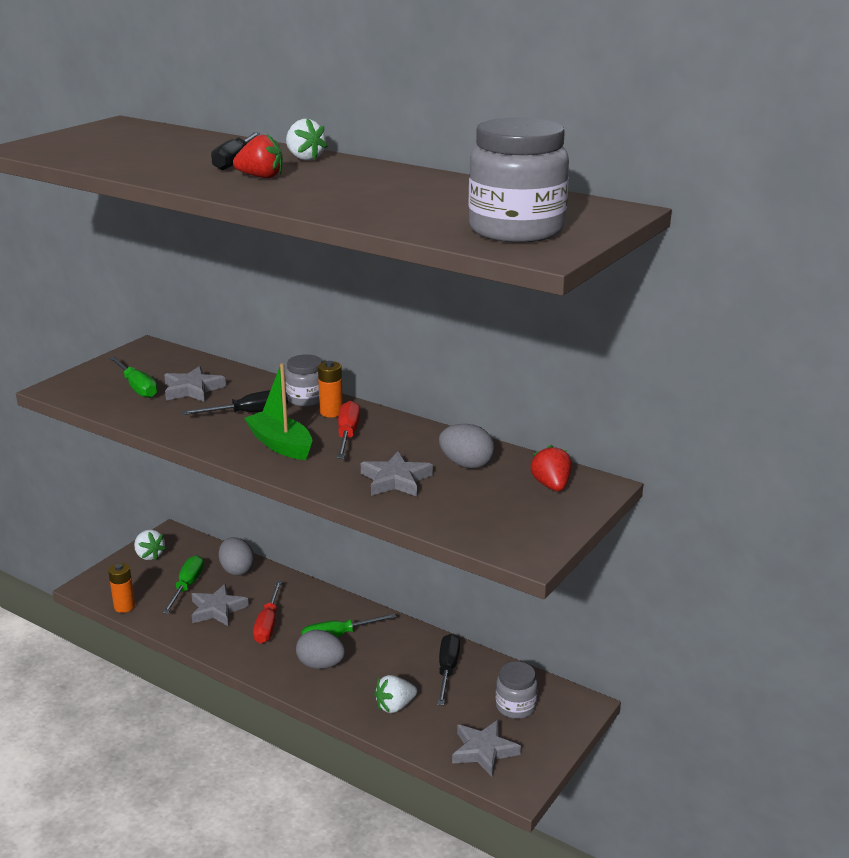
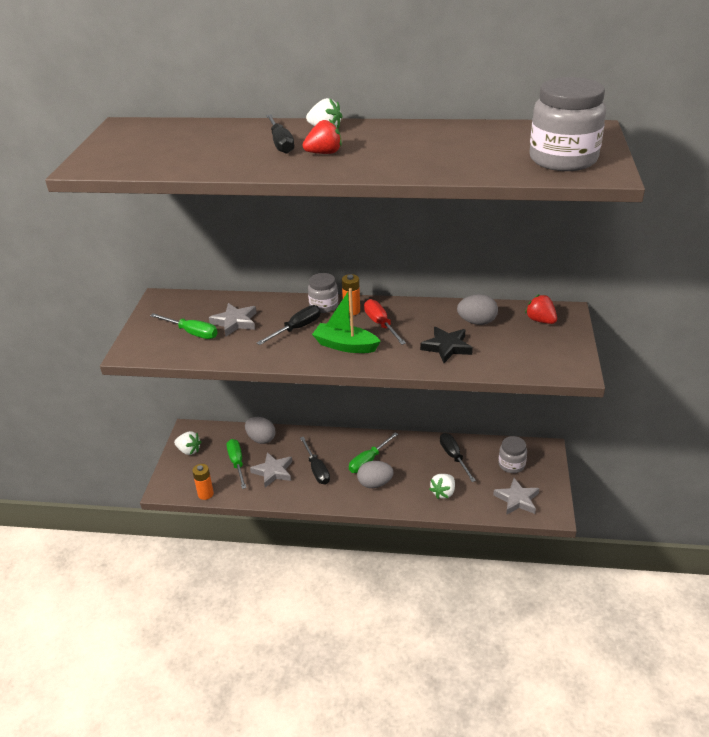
camera: 25 degrees left, 10 degrees up
(268, 624) = (316, 469): red screwdriver -> black screwdriver
(396, 480) = (447, 347): grey star -> black star

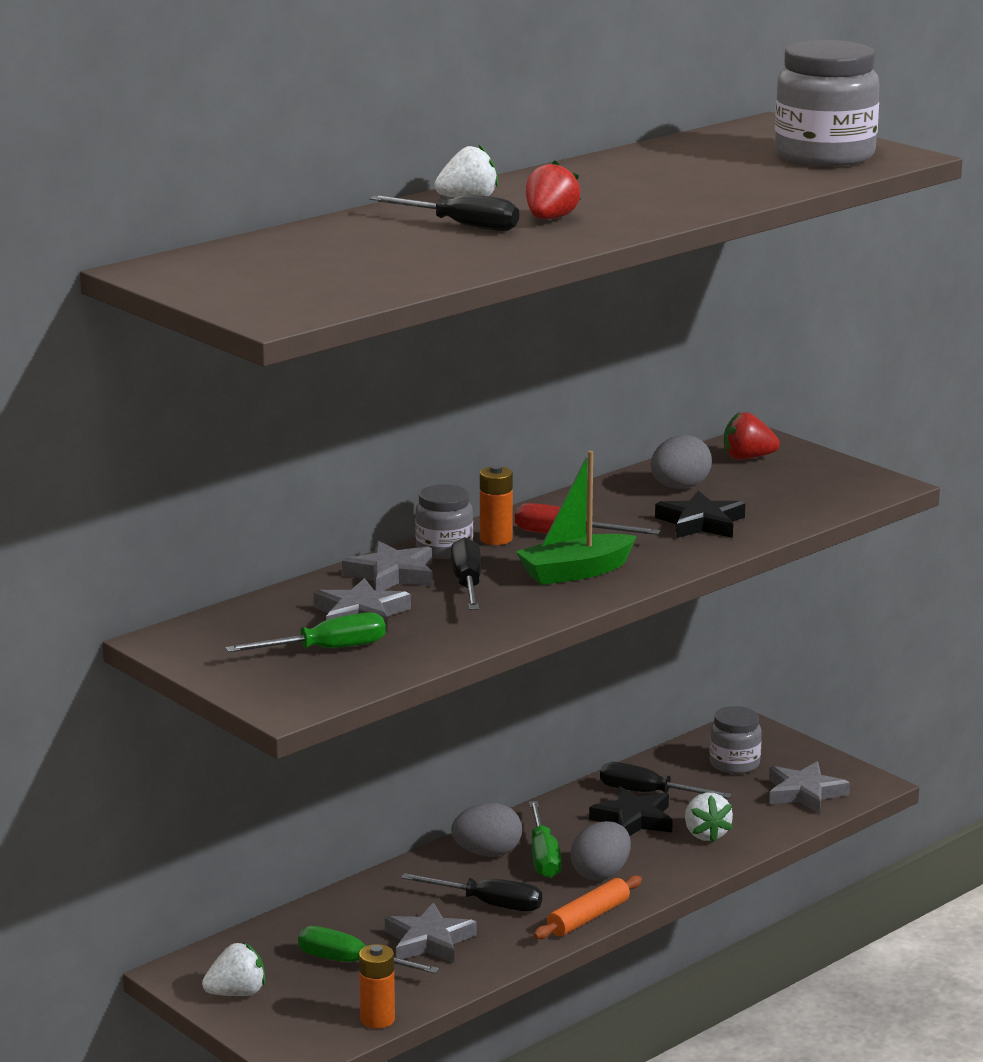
camera: 50 degrees left, 15 degrees down
(261, 439) = (329, 919): grey egg -> grey egg (487, 853)
(282, 308) = (392, 574): none -> grey star
(338, 501) = (588, 917): none -> orange rolling pin
(428, 466) = (634, 819): none -> black star

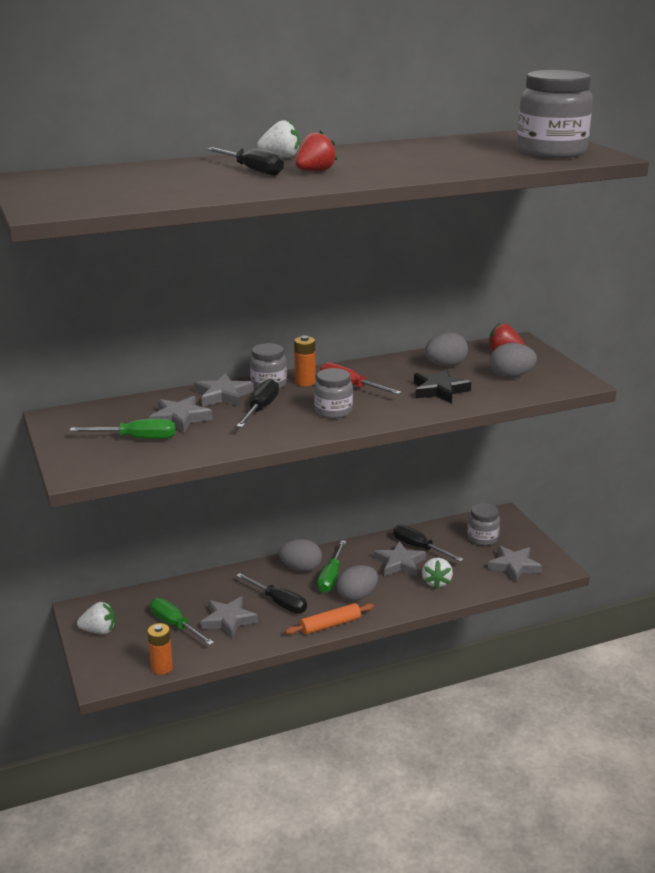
camera: 20 degrees right, 5 degrees up
(575, 572) = (333, 411): green boat -> grey jar
(634, 819) = (399, 563): black star -> grey star
(784, 490) = (511, 376): none -> grey egg

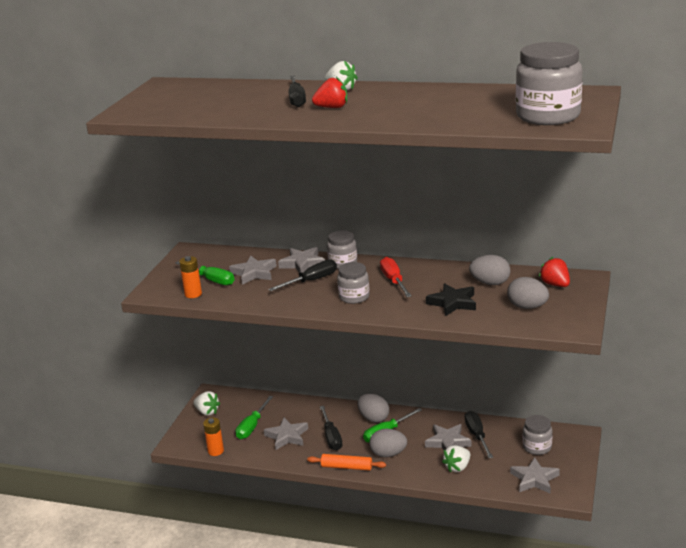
camera: 40 degrees right, 0 degrees up
(175, 625) = (252, 426): green screwdriver -> green screwdriver turned 150 degrees counterclockwise
(305, 382) = (369, 268): orange battery -> orange battery (193, 294)

